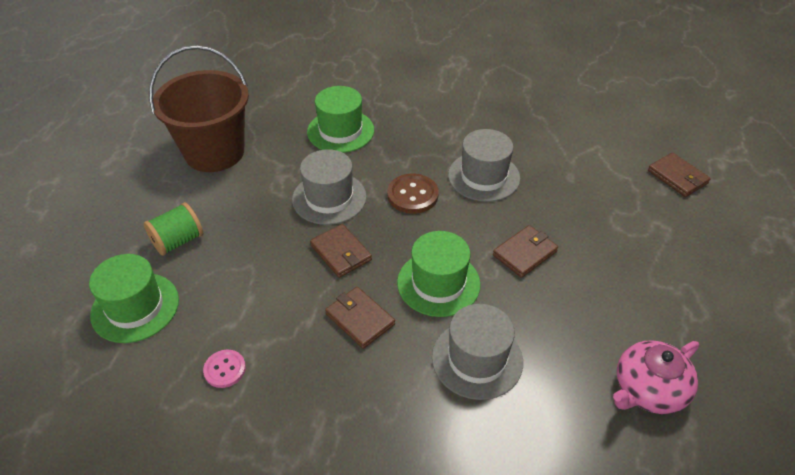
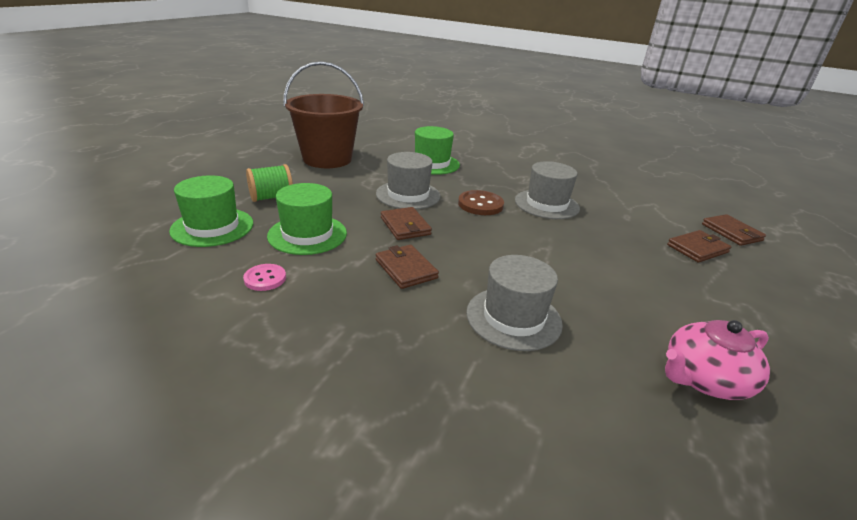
camera: 10 degrees right, 15 degrees down
(438, 283) = (488, 259): green hat -> green hat (307, 234)
(525, 253) = (576, 254): brown wallet -> brown wallet (697, 249)

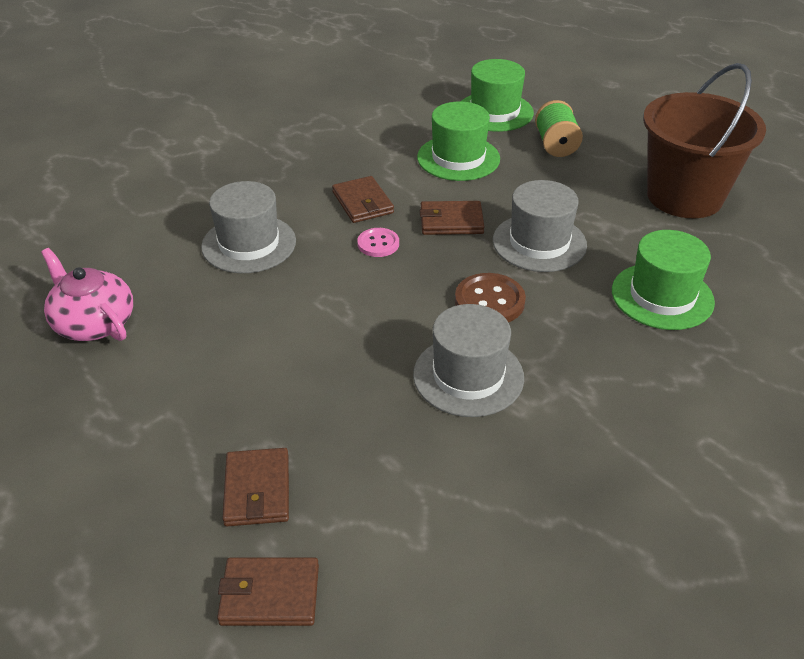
camera: 115 degrees right, 10 degrees up
(265, 278) = (389, 131): pink button -> pink button (378, 244)
(406, 269) = (363, 203): brown wallet -> brown wallet turned 75 degrees clockwise
(704, 379) = (94, 323): pink teapot -> pink teapot turned 45 degrees counterclockwise

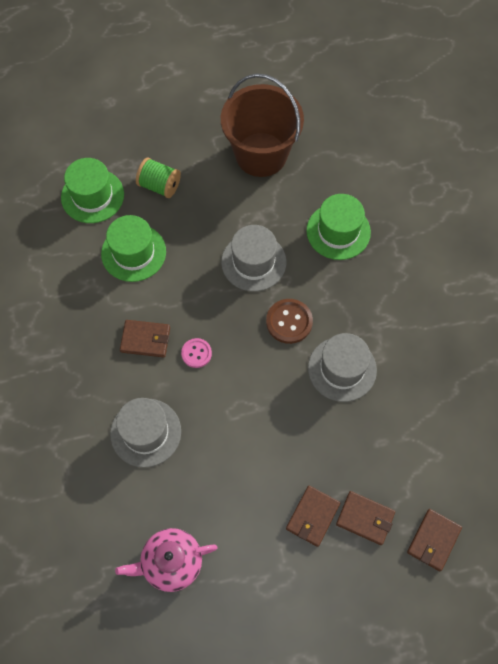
camera: 60 degrees left, 25 degrees up
(451, 221) = (201, 298): brown wallet -> brown wallet (312, 516)

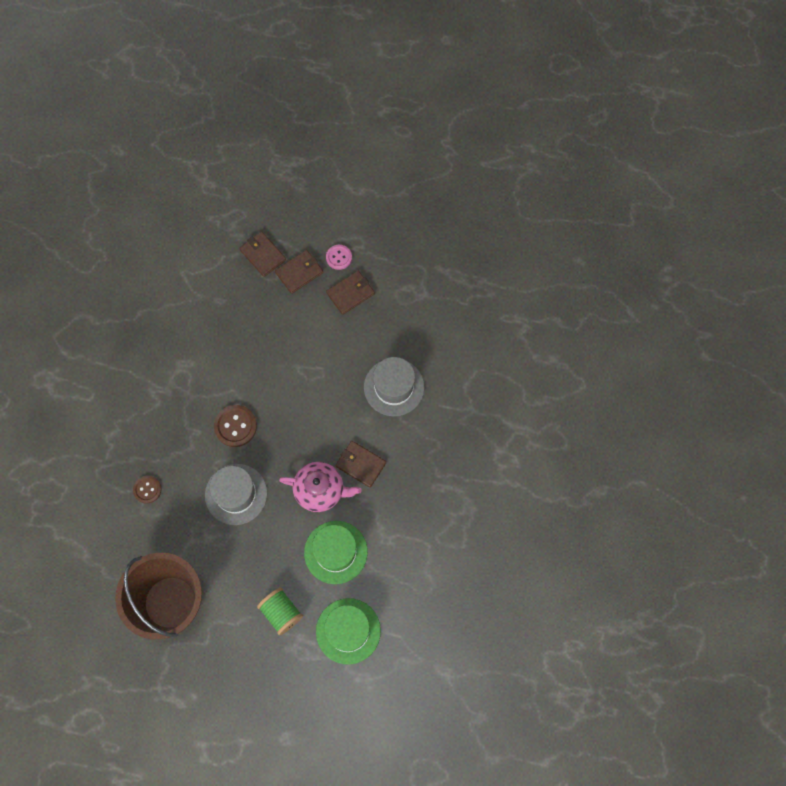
camera: 155 degrees left, 5 degrees up
(171, 562) = (416, 286): pink teapot -> pink teapot (320, 490)
(196, 353) = (324, 433): pink button -> pink button (339, 257)
(338, 231) = (147, 489): green hat -> brown button
(342, 369) = (215, 368): grey hat -> none
(433, 540) = (224, 221): brown wallet -> brown wallet (350, 293)

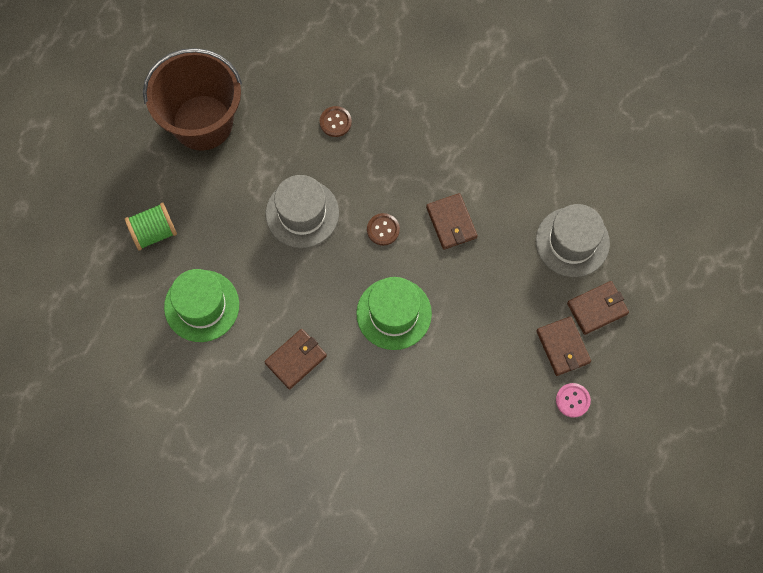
camera: 105 degrees right, 0 degrees up
(235, 426) = (383, 230): brown button -> brown button, size x0.64
(320, 490) = (279, 306): pink teapot -> none
(348, 631) = (110, 298): green hat -> green hat (394, 313)
(350, 293) = (519, 402): brown wallet -> brown wallet (451, 222)
(394, 387) = (381, 424): grey hat -> grey hat (572, 242)

